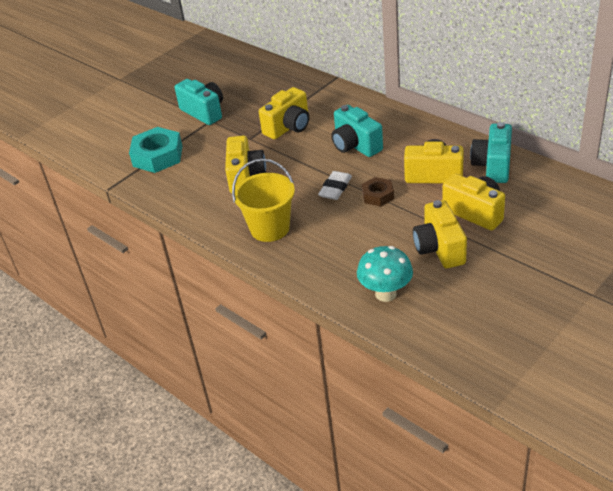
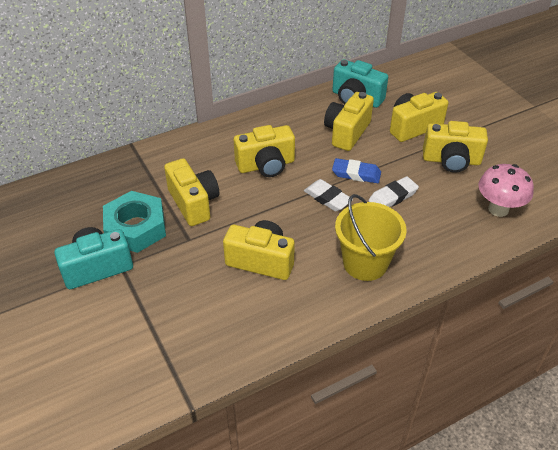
camera: 75 degrees left, 5 degrees up
(158, 156) = (157, 335): turquoise nut -> turquoise nut (136, 228)
(355, 145) = (266, 165): turquoise camera -> yellow camera
(361, 224) = (393, 197): none -> white eraser
(378, 195) = (356, 174): brown nut -> blue eraser
(385, 294) = (498, 209): turquoise mushroom -> pink mushroom

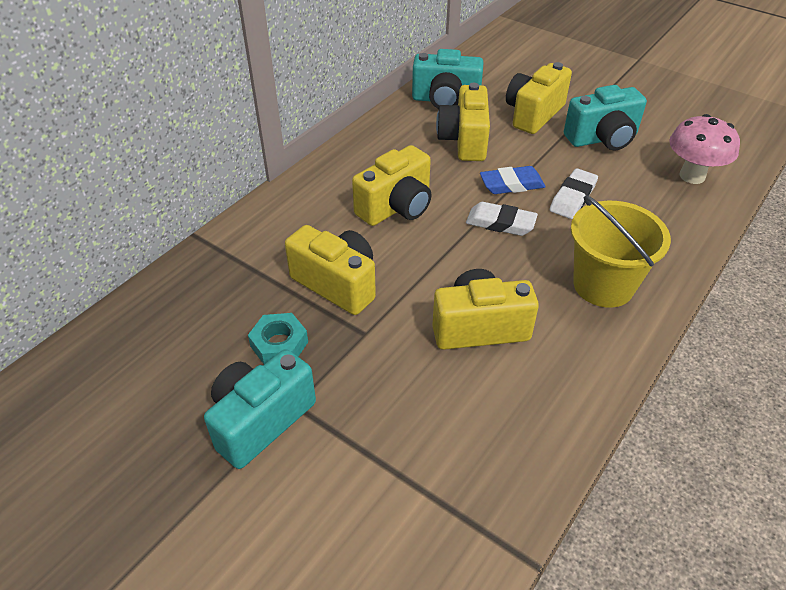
camera: 25 degrees left, 0 degrees up
(136, 228) = (279, 344): turquoise nut -> turquoise nut, size x0.57
(451, 160) = (602, 139): yellow camera -> turquoise camera

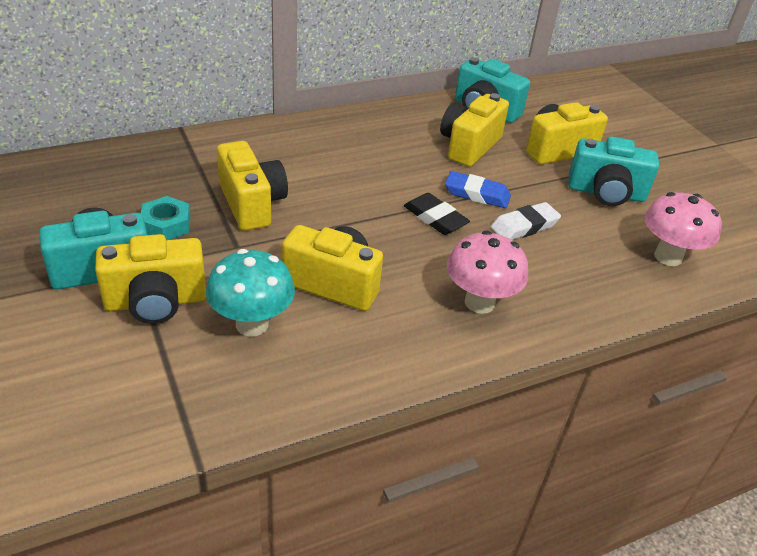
camera: 25 degrees right, 5 degrees down
(396, 207) = (356, 171): yellow camera -> yellow camera (156, 302)
(450, 404) = (252, 324): none -> turquoise mushroom
(500, 223) = (435, 218): white eraser -> black eraser
(603, 285) = (479, 302): yellow bucket -> pink mushroom

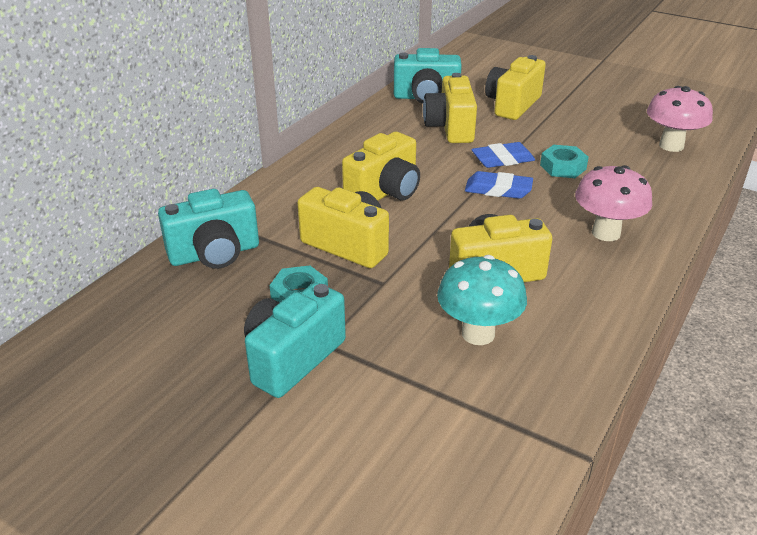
camera: 30 degrees left, 5 degrees down
(156, 302) = (379, 359): yellow camera -> yellow camera (385, 192)
(435, 218) = (498, 190): black eraser -> blue eraser
(524, 226) = (563, 167): white eraser -> turquoise nut
(606, 193) = (581, 121): turquoise camera -> turquoise camera (214, 254)

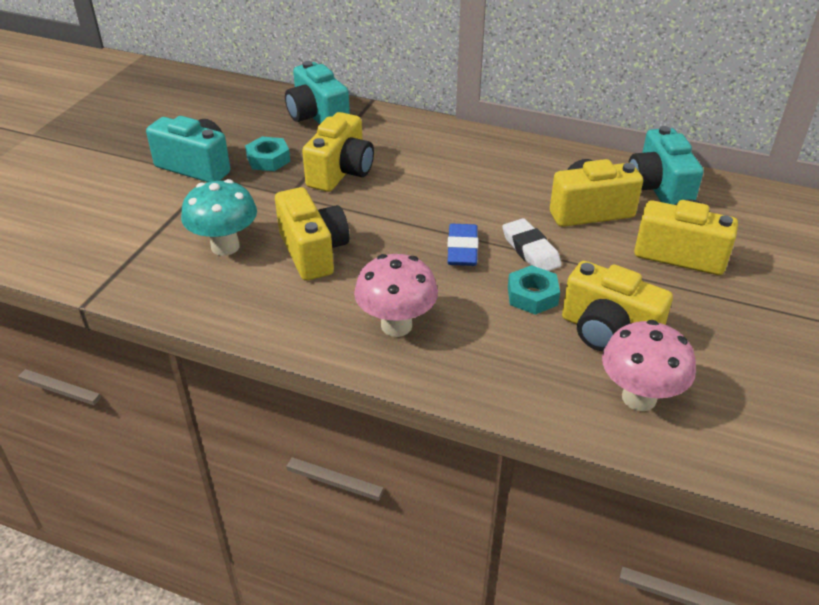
camera: 80 degrees right, 5 degrees up
(385, 192) = (433, 182): yellow camera -> yellow camera (607, 332)
(502, 159) = (530, 250): blue eraser -> white eraser

